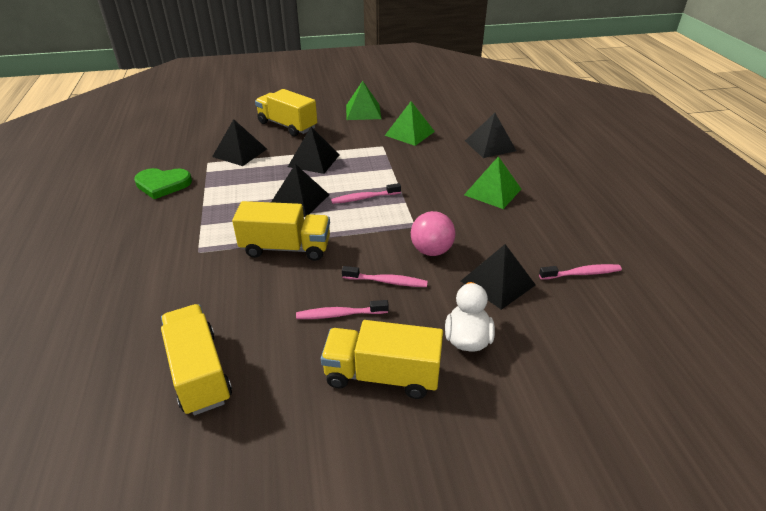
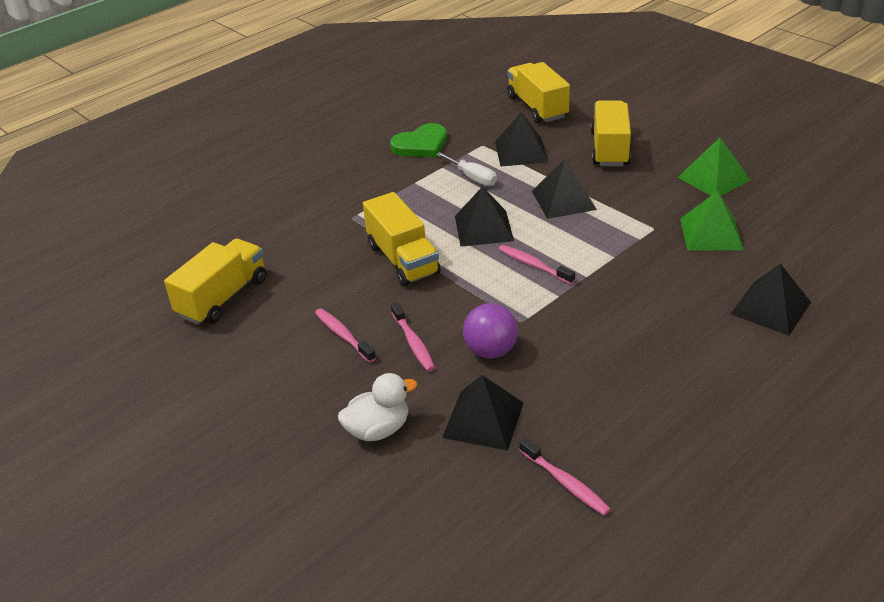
camera: 60 degrees right, 0 degrees up
(163, 184) = (421, 145): green heart -> green heart turned 90 degrees counterclockwise
(237, 181) = (472, 178): none -> white screwdriver
(382, 375) = (291, 395): yellow truck -> yellow truck (537, 107)
(431, 251) = (490, 351): pink ball -> purple ball
(492, 192) = (658, 351): green pyramid -> none

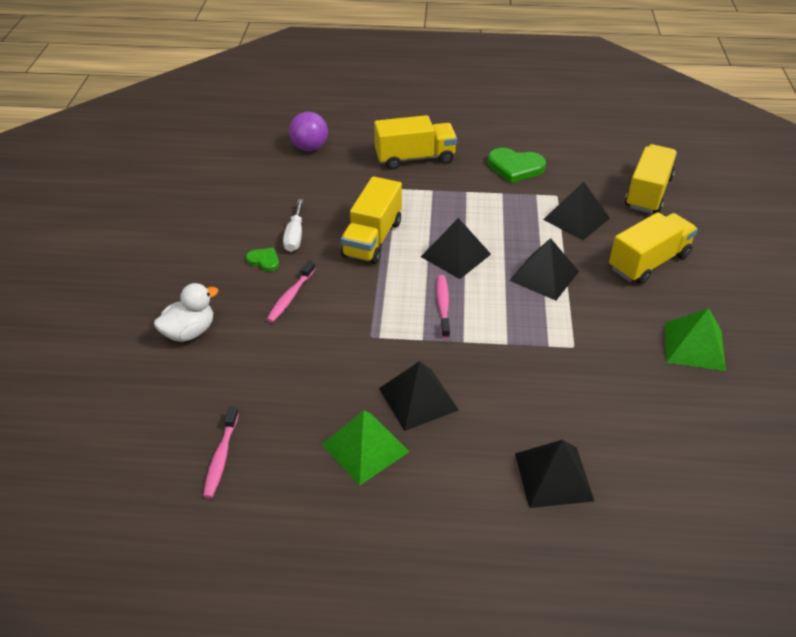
camera: 45 degrees right, 5 degrees up
(223, 297) = (246, 188): yellow truck -> yellow truck (415, 158)
(343, 335) = (264, 260): pink toothbrush -> green heart
(378, 429) = (189, 332): white duck -> white duck turned 60 degrees counterclockwise
(472, 178) = (509, 214): white screwdriver -> white screwdriver (295, 236)
(483, 420) = (246, 377): black pyramid -> black pyramid (418, 399)
(490, 351) = (321, 339): purple ball -> purple ball (310, 148)
(711, 233) = (611, 385): green pyramid -> green pyramid (365, 447)

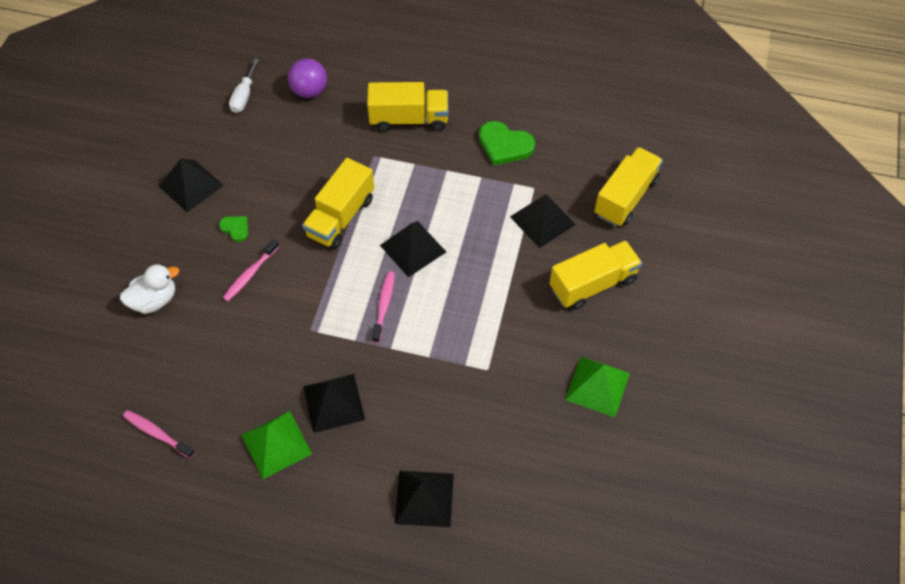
camera: 10 degrees right, 15 degrees up
(221, 457) = (157, 433): pink toothbrush -> pink toothbrush turned 105 degrees clockwise
(295, 236) = (270, 203): white screwdriver -> white screwdriver (244, 96)
(544, 276) = (488, 285): black pyramid -> black pyramid (191, 185)

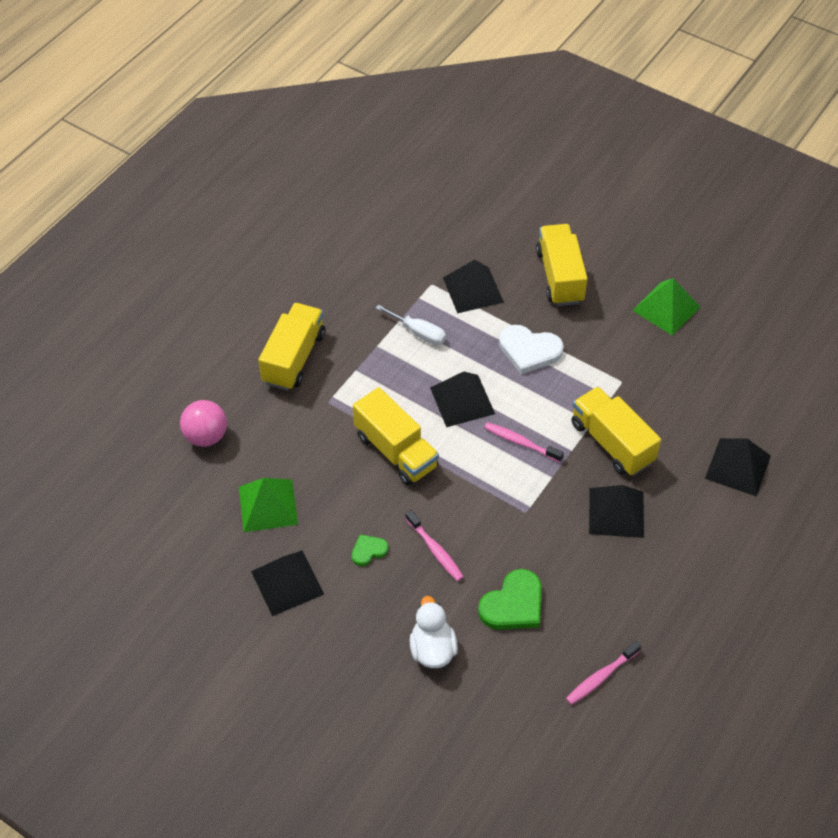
camera: 70 degrees left, 5 degrees down
(244, 96) = (179, 501): white screwdriver -> white screwdriver (418, 333)
(276, 444) = (646, 572): green pyramid -> green pyramid (268, 505)
(310, 91) = (206, 436): purple ball -> pink ball
(491, 283) = (529, 350): none -> white heart
(504, 145) = (368, 290): green heart -> green heart (513, 604)
(625, 197) = (473, 221): yellow truck -> yellow truck (612, 443)

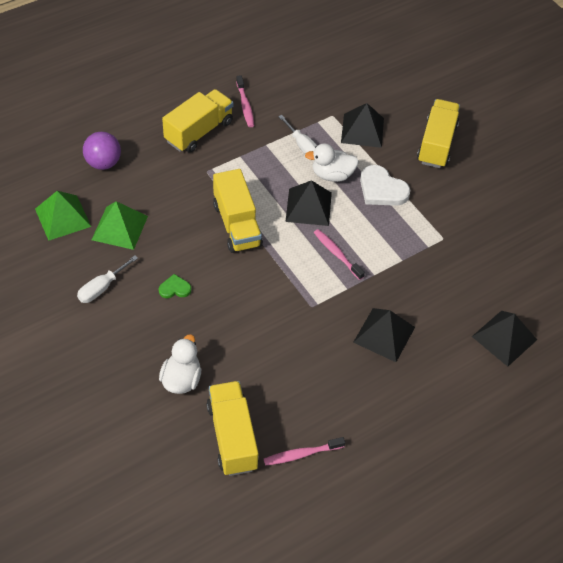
camera: 20 degrees right, 0 degrees up
(206, 436) = (103, 163): pink ball -> purple ball
(287, 582) = (102, 288): black pyramid -> white screwdriver
(435, 550) = (225, 308): pink toothbrush -> pink toothbrush (245, 105)
(468, 354) = (332, 175): none -> white duck
(513, 604) = (263, 371): green heart -> none
(612, 443) = (409, 281): yellow truck -> yellow truck (232, 437)
(666, 308) = (510, 197): green pyramid -> green pyramid (62, 217)

